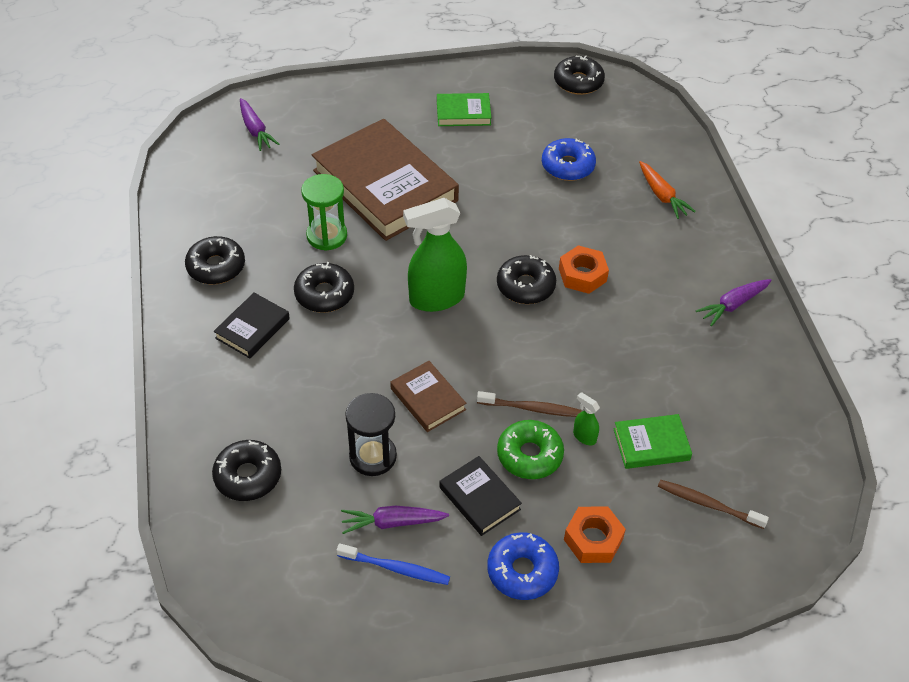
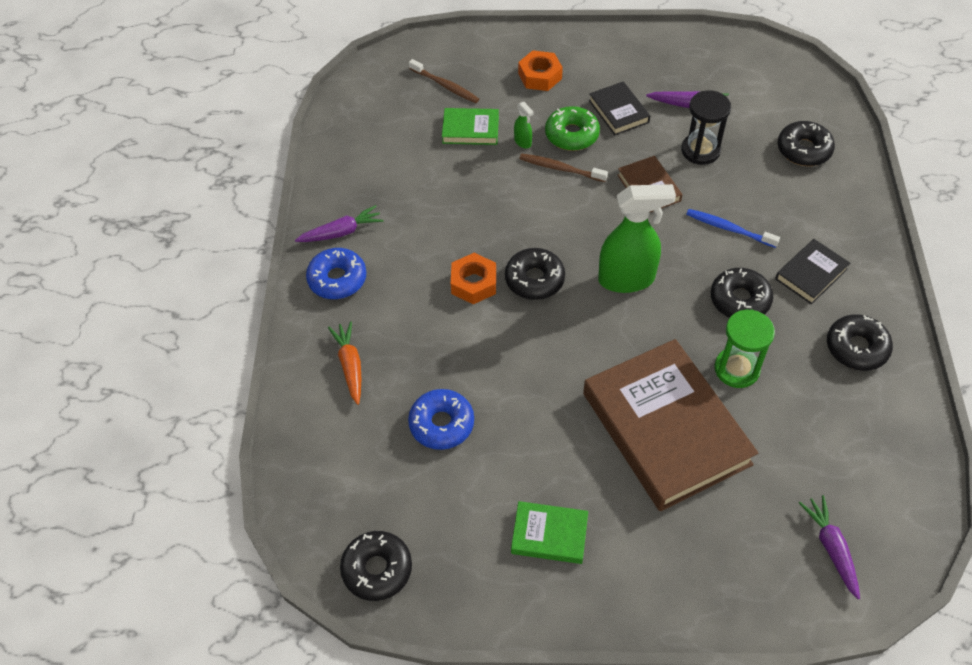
camera: 165 degrees left, 5 degrees up
(395, 568) = (689, 78): blue toothbrush -> blue toothbrush (729, 229)
(522, 571) = (597, 65): blue donut -> blue donut (337, 279)

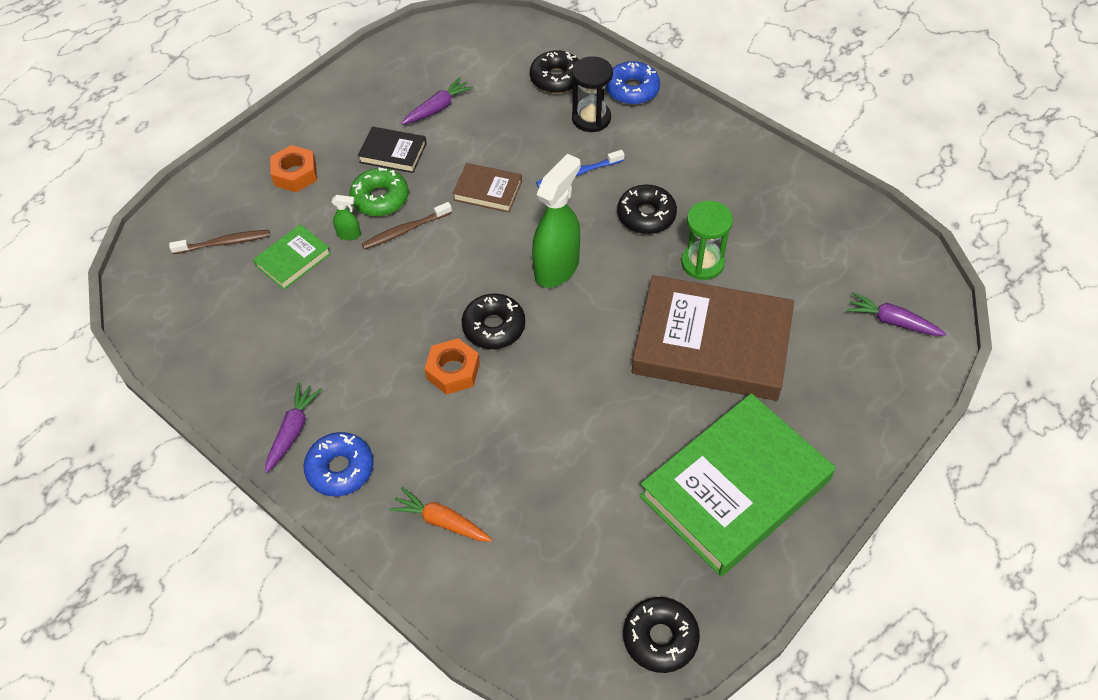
camera: 50 degrees left, 0 degrees up
(441, 424) = (566, 492): blue donut -> blue donut (632, 90)
(549, 534) = (735, 488): green book -> green book, size x2.21
(700, 150) = (489, 134): black hourglass -> black hourglass (591, 118)
(811, 274) = (666, 159): black book -> none
(856, 348) = (751, 183): black donut -> none

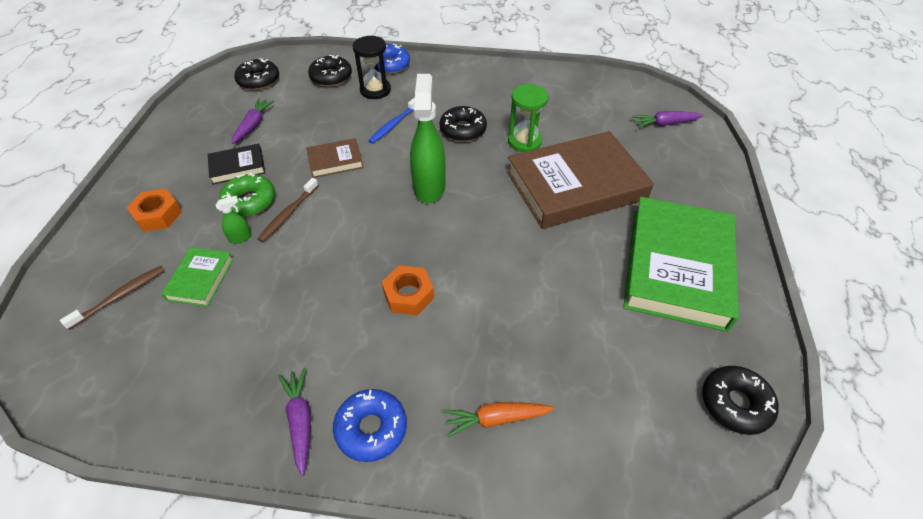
camera: 35 degrees left, 5 degrees down
(494, 327) = (415, 247): black donut -> black donut (259, 81)

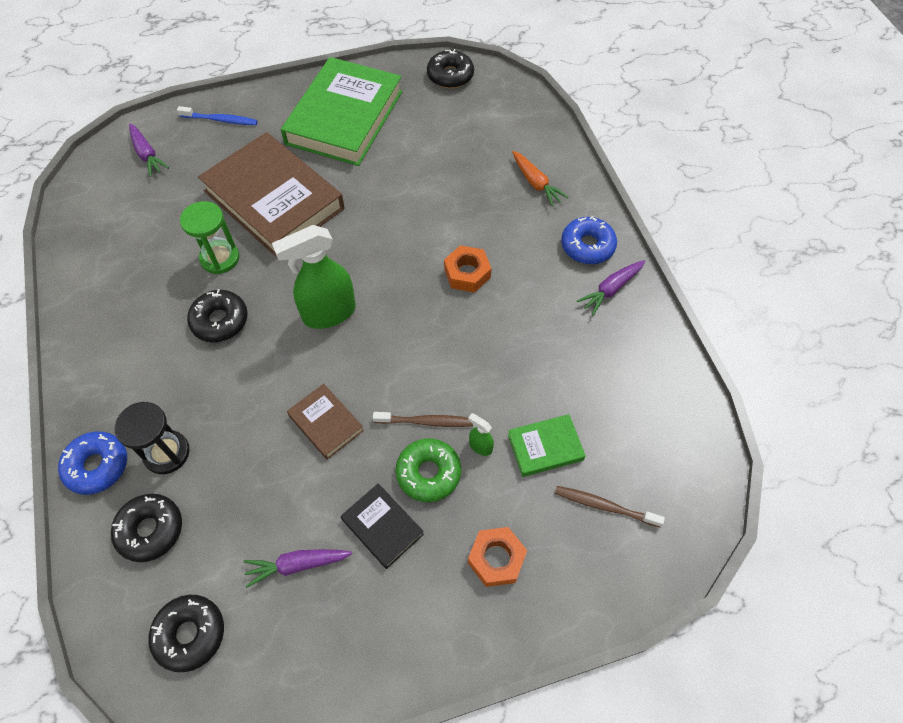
camera: 115 degrees left, 10 degrees up
(394, 124) = (234, 395): blue toothbrush -> blue toothbrush (220, 120)
(677, 267) = (345, 117): green book -> green book turned 60 degrees counterclockwise

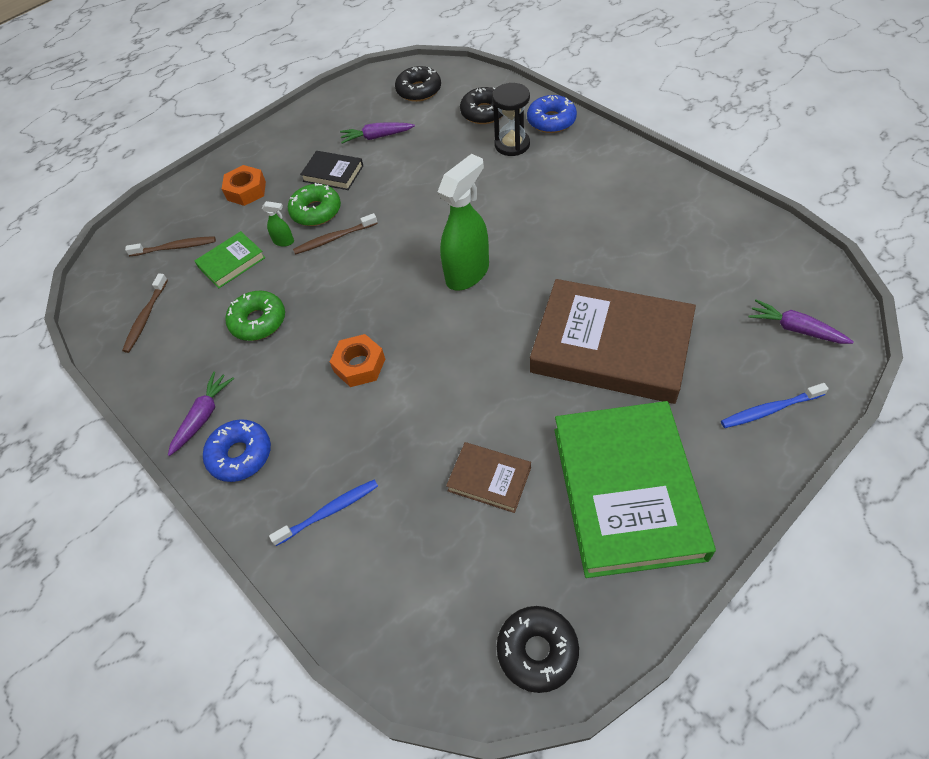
camera: 160 degrees right, 5 degrees down
(220, 258) = (606, 270): green hourglass -> none
(220, 321) = (555, 227): black donut -> none
(298, 565) = (377, 137): purple carrot -> purple carrot turned 150 degrees counterclockwise
(326, 423) = (412, 205): brown book -> brown book (489, 479)
(535, 183) = (328, 512): orange carrot -> blue toothbrush
(538, 358) = (258, 321): none -> green donut
(650, 420) = (146, 317): none -> brown toothbrush

